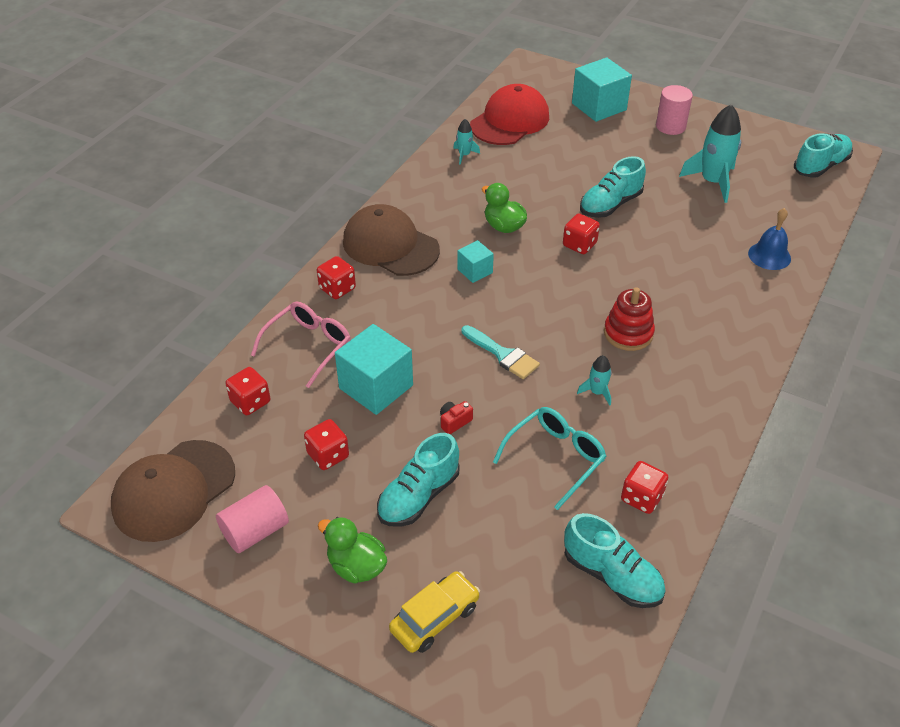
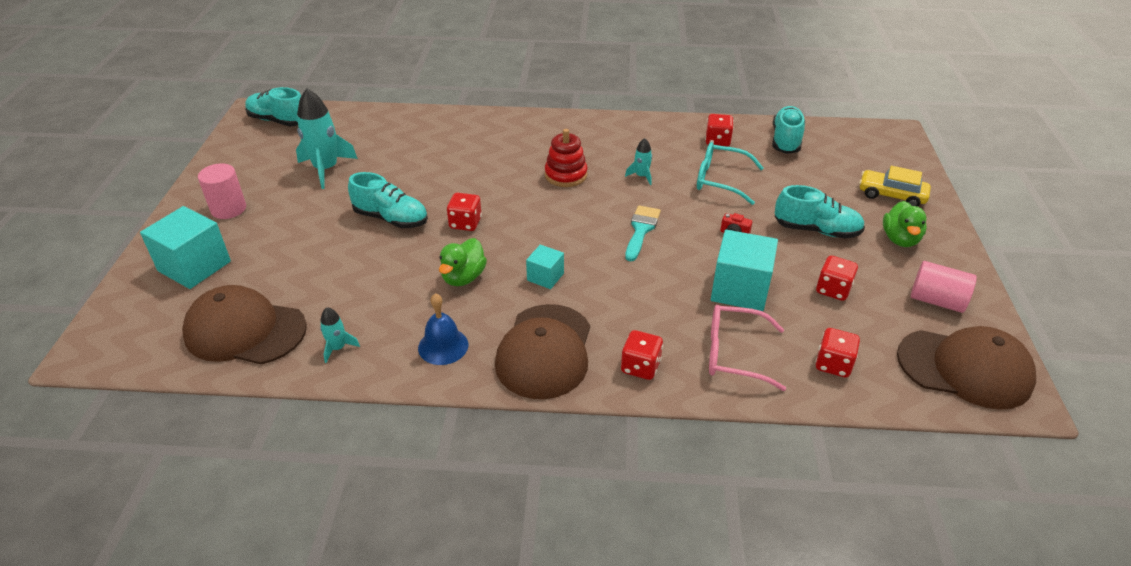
camera: 115 degrees left, 5 degrees down
(510, 121) = (245, 331): red cap -> brown cap
(769, 256) = (424, 129): blue bell -> blue bell (443, 346)

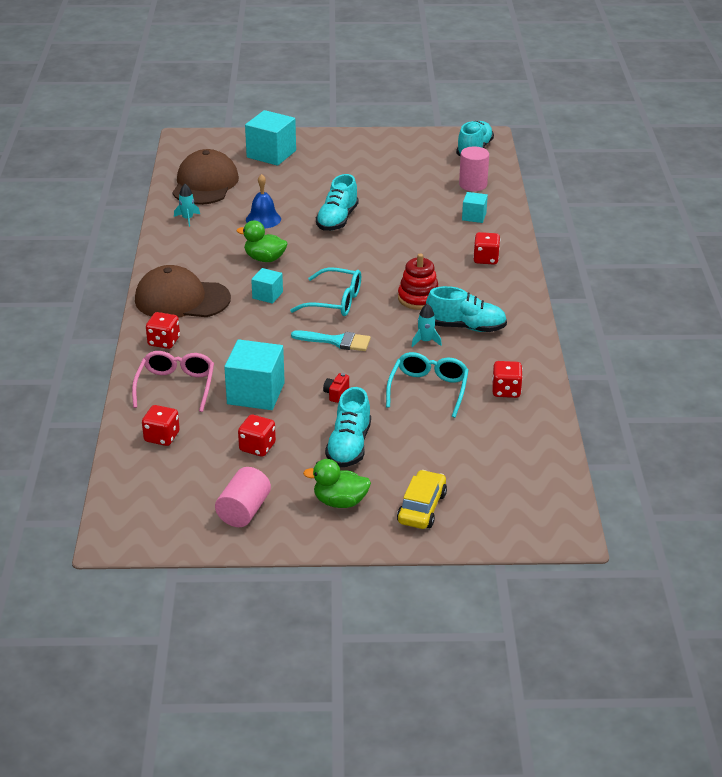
camera: 85 degrees right, 5 degrees down
(228, 209) = (340, 153): pink cylinder -> pink cylinder (473, 184)
(326, 169) = (403, 182): turquoise rocket -> none
(418, 132) = (474, 216): none -> turquoise cube
(443, 346) = (188, 258): blue bell -> blue bell (263, 219)
(465, 223) = (335, 253): red dice -> red dice (486, 259)
(565, 227) = (335, 301): none -> turquoise glasses
(786, 140) = (521, 440): turquoise shoe -> turquoise shoe (466, 327)
(964, 368) = (153, 512): brown cap -> none

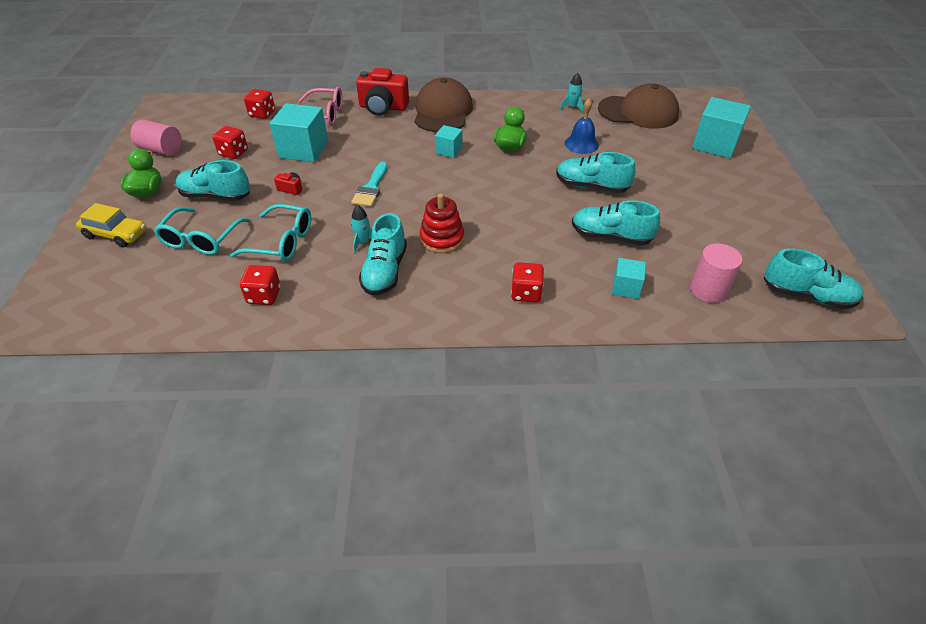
camera: 90 degrees right, 10 degrees up
(164, 341) = (383, 107): red dice -> red camera
(335, 301) = (437, 187): turquoise glasses -> turquoise glasses (201, 239)
(411, 217) = (610, 236): none -> turquoise shoe

